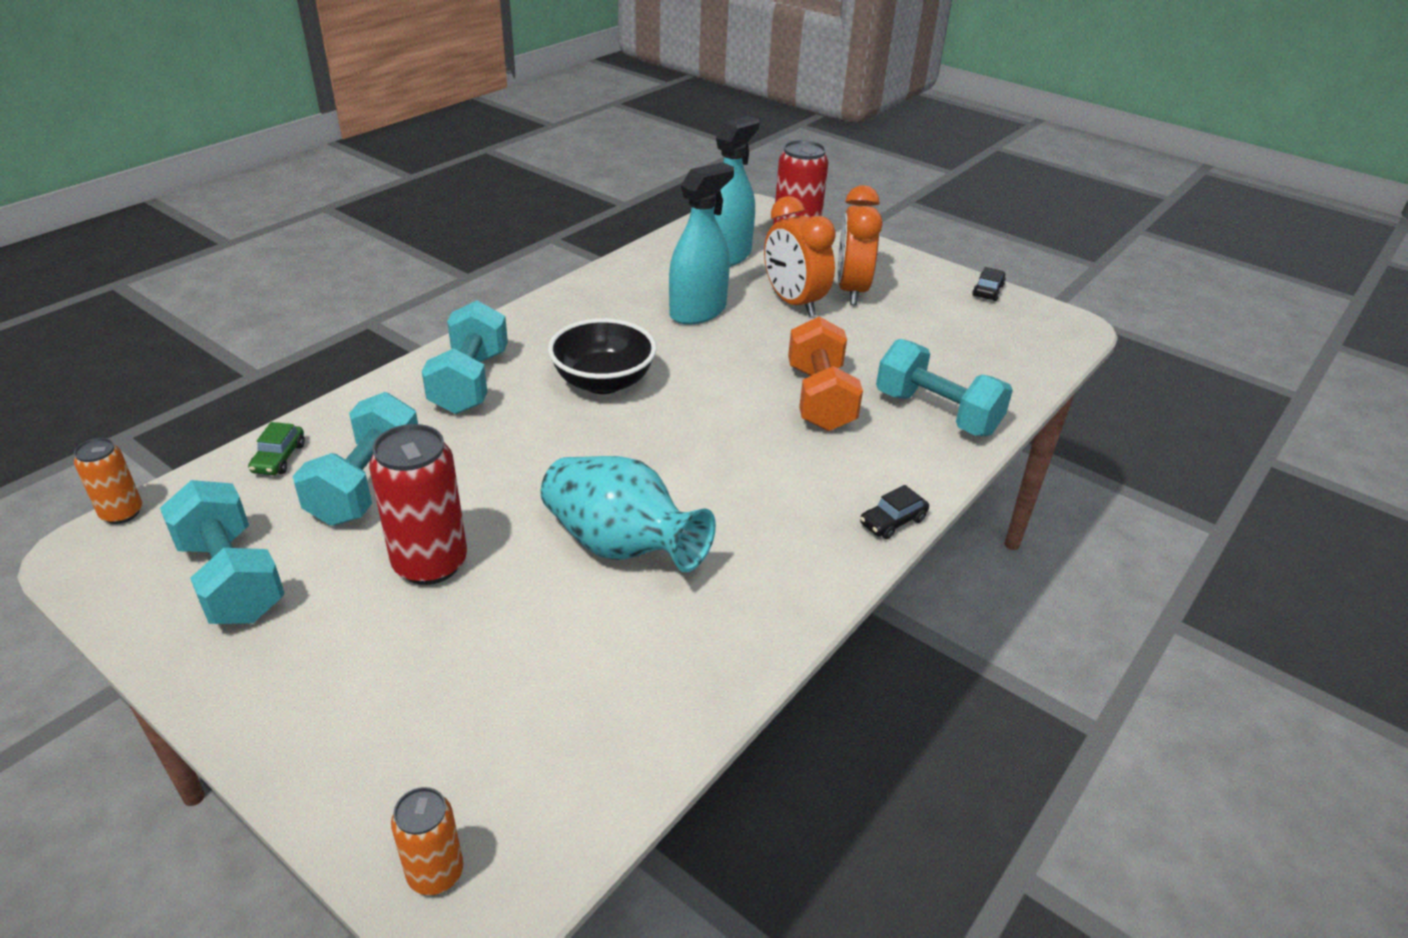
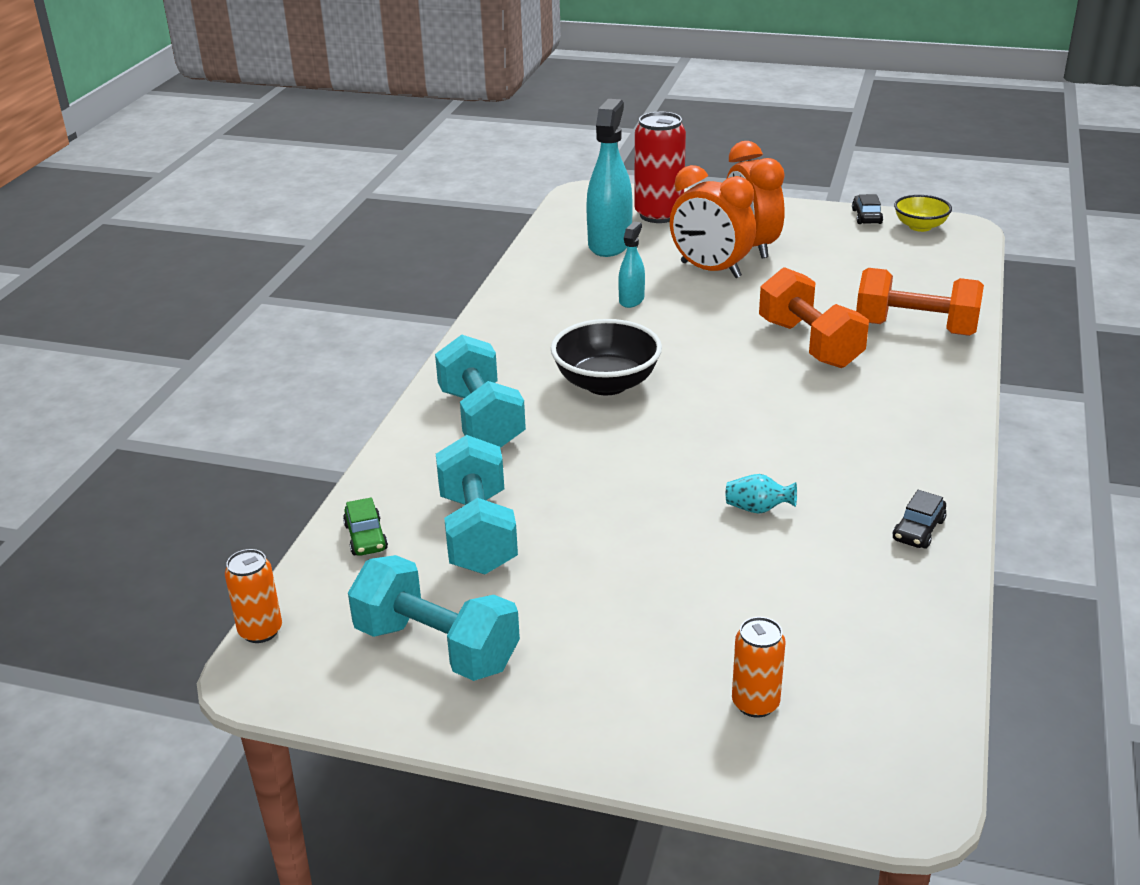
camera: 20 degrees left, 5 degrees down
(430, 563) = (607, 576): red can -> none
(435, 873) = (852, 787): orange can -> orange can (755, 703)
(621, 546) = (758, 509): turquoise vase -> turquoise vase, size x0.40
(697, 311) = (631, 300): turquoise spray bottle -> turquoise spray bottle, size x0.52
(893, 521) = (957, 422): black car -> black car (918, 530)
(936, 413) = (915, 328): turquoise dumbbell -> orange dumbbell
(1033, 314) = (920, 226): none -> yellow bowl

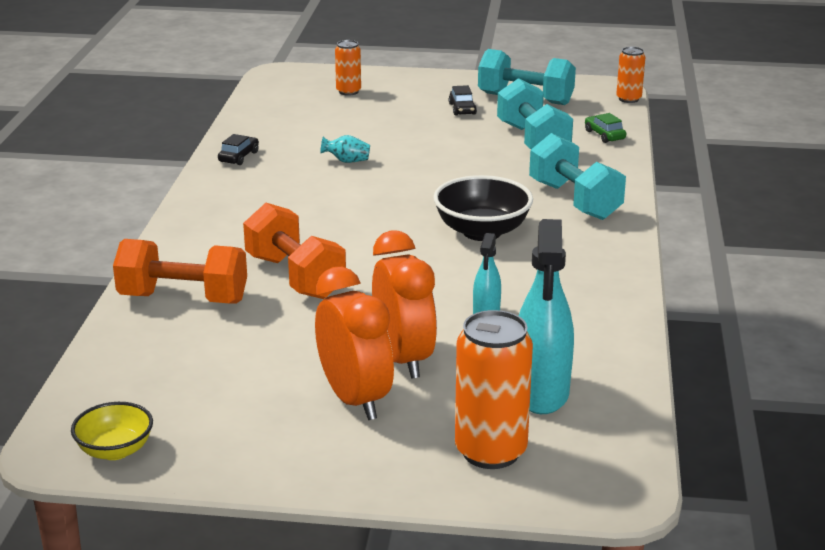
camera: 170 degrees right, 5 degrees down
(659, 215) = (490, 451): red can -> orange can
(710, 270) = (404, 359): orange clock -> orange clock turned 45 degrees clockwise
(866, 216) = (186, 466): black car -> black car (462, 109)

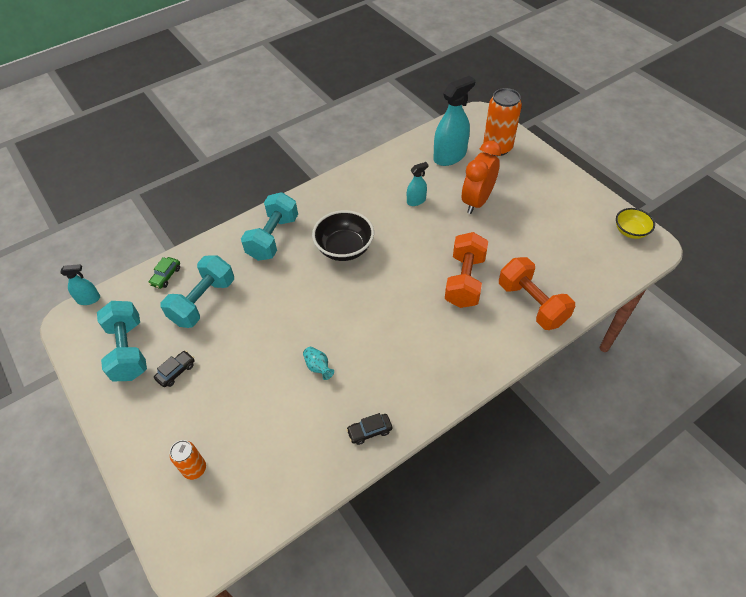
camera: 130 degrees left, 25 degrees up
(355, 399) = (517, 195): orange clock -> none
(628, 99) = (89, 299): orange can -> turquoise spray bottle

